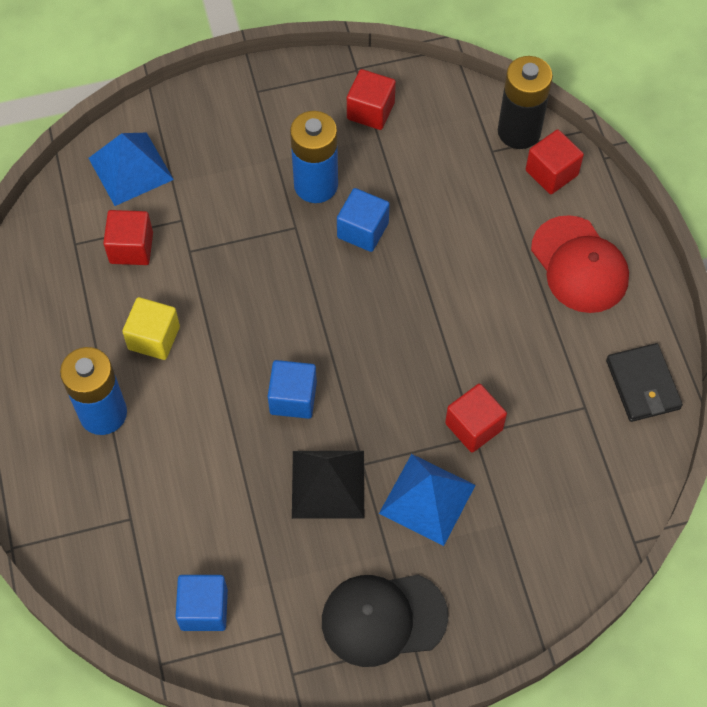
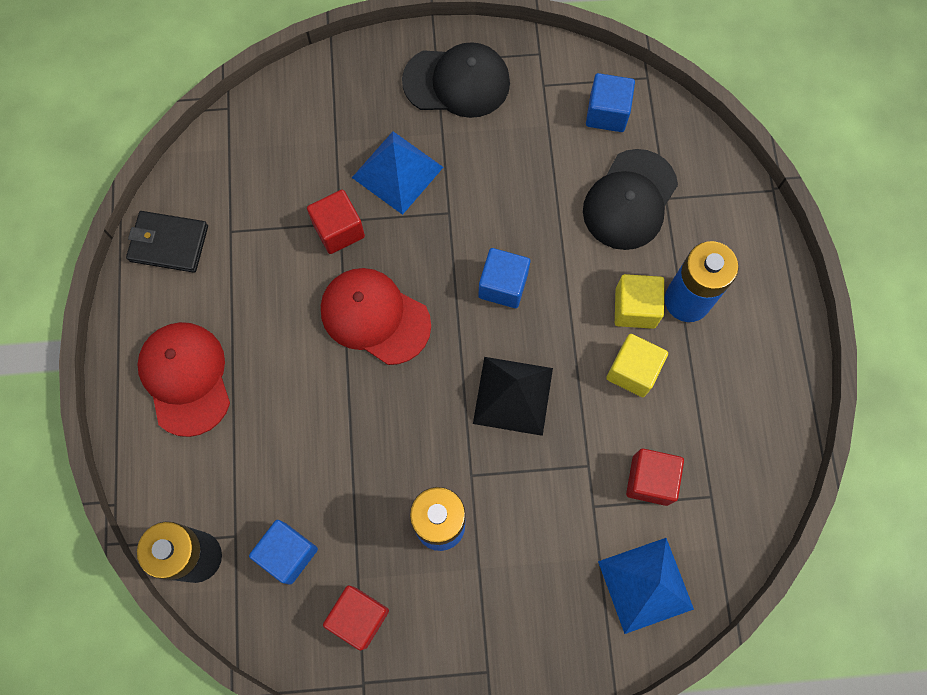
camera: 170 degrees left, 10 degrees up
(156, 397) = (635, 308): none -> yellow cube
(170, 509) = (629, 200): none -> black cap
(328, 484) = (484, 199): black pyramid -> black pyramid (513, 395)
(362, 230) = (400, 458): blue cube -> blue cube (288, 553)
(415, 348) = (375, 316): none -> red cap
(551, 173) = (178, 495): red cube -> none
(642, 384) = (169, 243): black wallet -> black wallet turned 75 degrees counterclockwise

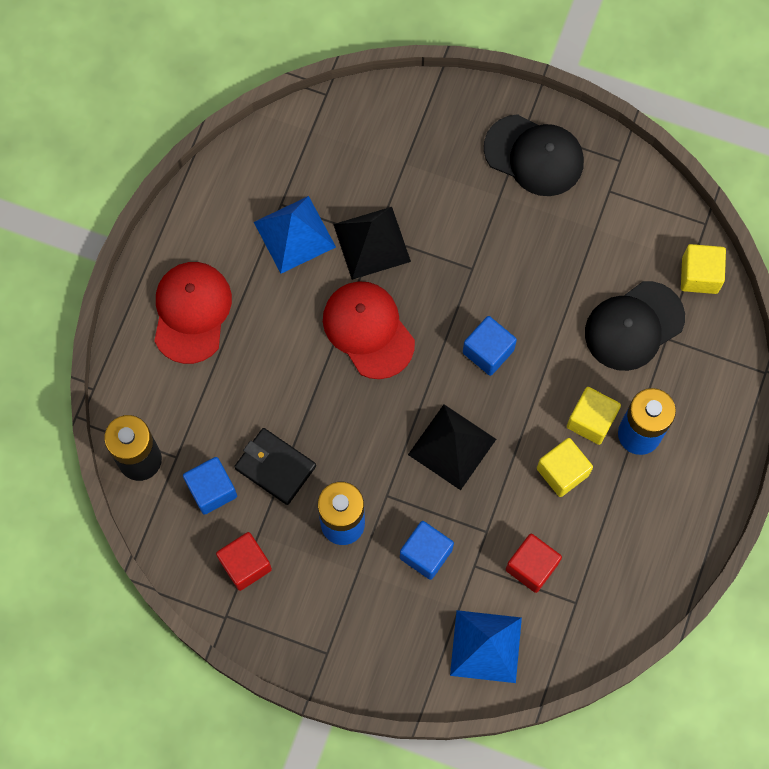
camera: 25 degrees right, 0 degrees up
(169, 243) = (226, 192): black wallet -> black wallet (275, 467)
(338, 230) = (372, 243): red cube -> black pyramid
(397, 172) = (445, 214): blue pyramid -> blue pyramid (294, 234)
(607, 113) = (653, 240): blue cube -> blue cube (426, 554)
(666, 126) = (699, 275): none -> yellow cube

